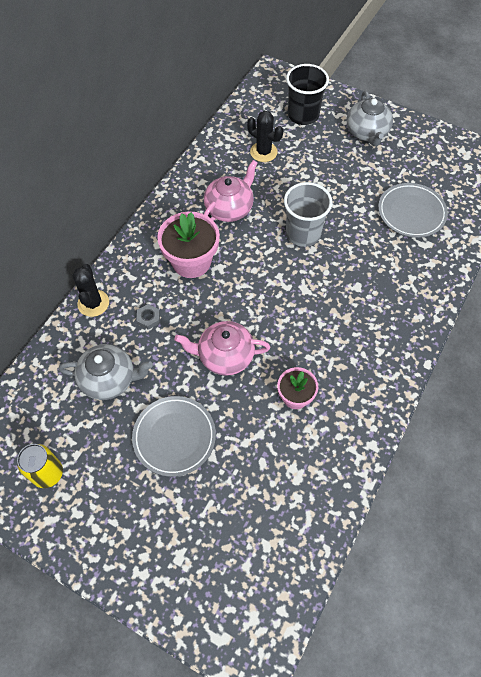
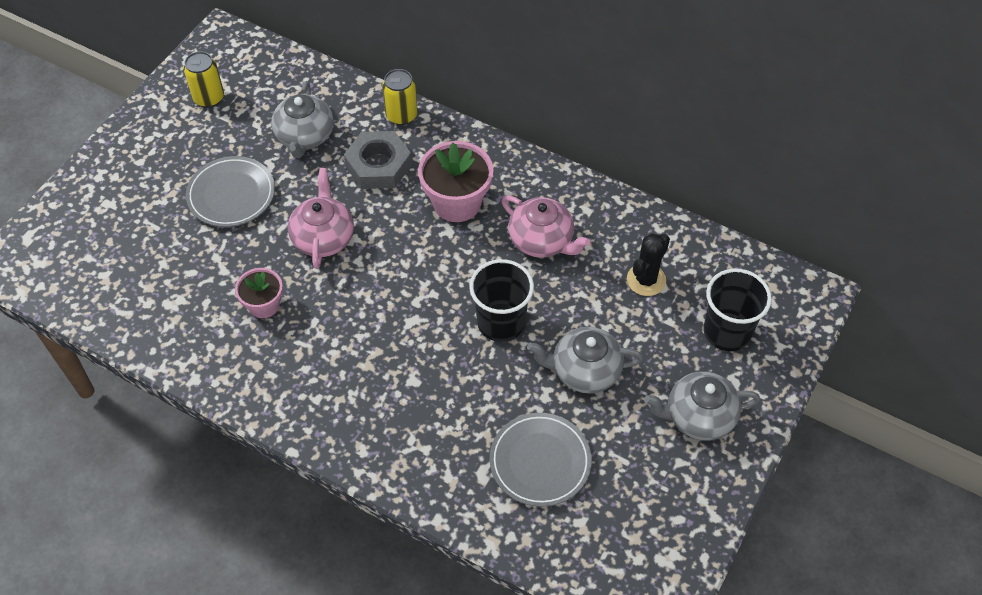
camera: 90 degrees right, 5 degrees down
(93, 303) = (401, 115): black cactus -> yellow can
(148, 318) = (378, 165): grey nut -> grey nut, size x2.26
(303, 233) = (501, 322): grey cup -> black cup
(339, 187) = (584, 371): none -> grey teapot

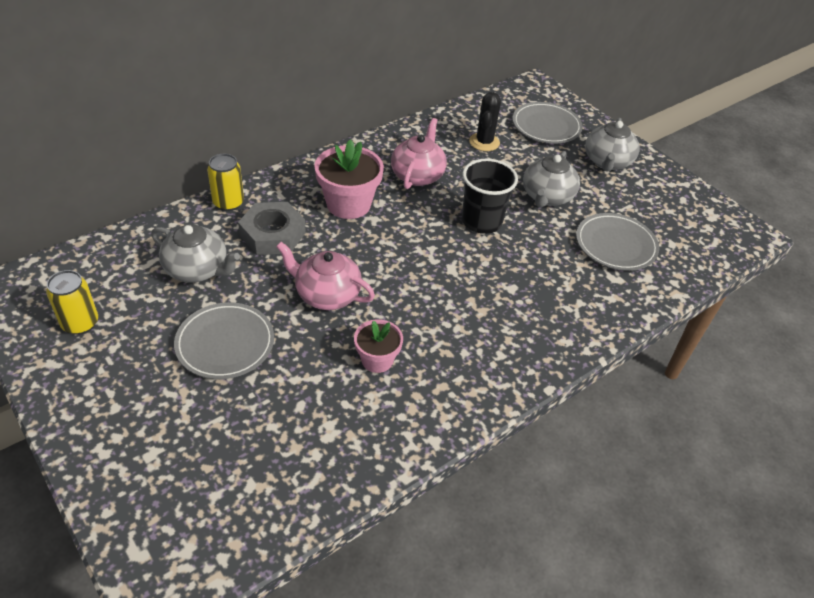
camera: 70 degrees left, 10 degrees down
(542, 240) = (417, 175): pink teapot -> pink teapot turned 45 degrees counterclockwise
(646, 280) = (484, 142): black cactus -> black cactus turned 45 degrees clockwise
(727, 332) = (546, 126): black cup -> grey plate

